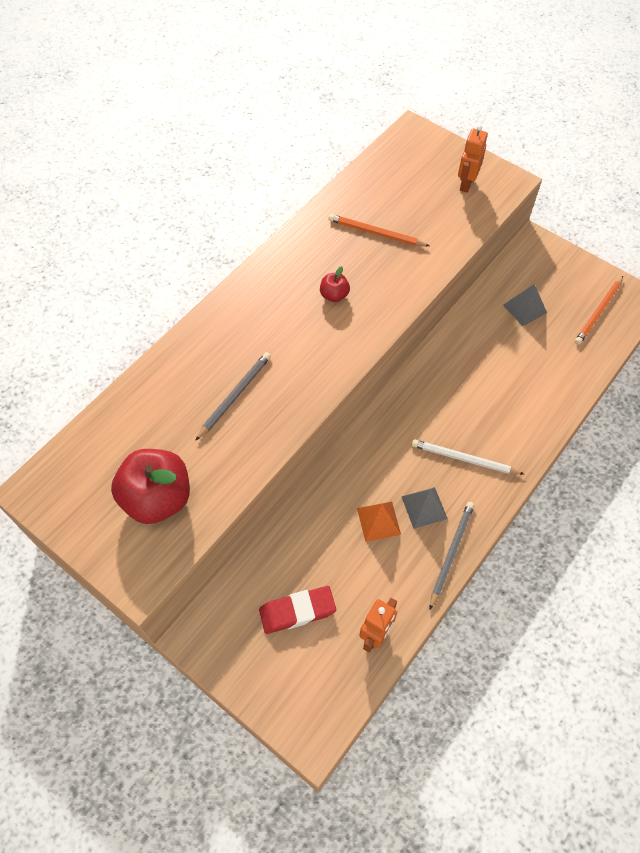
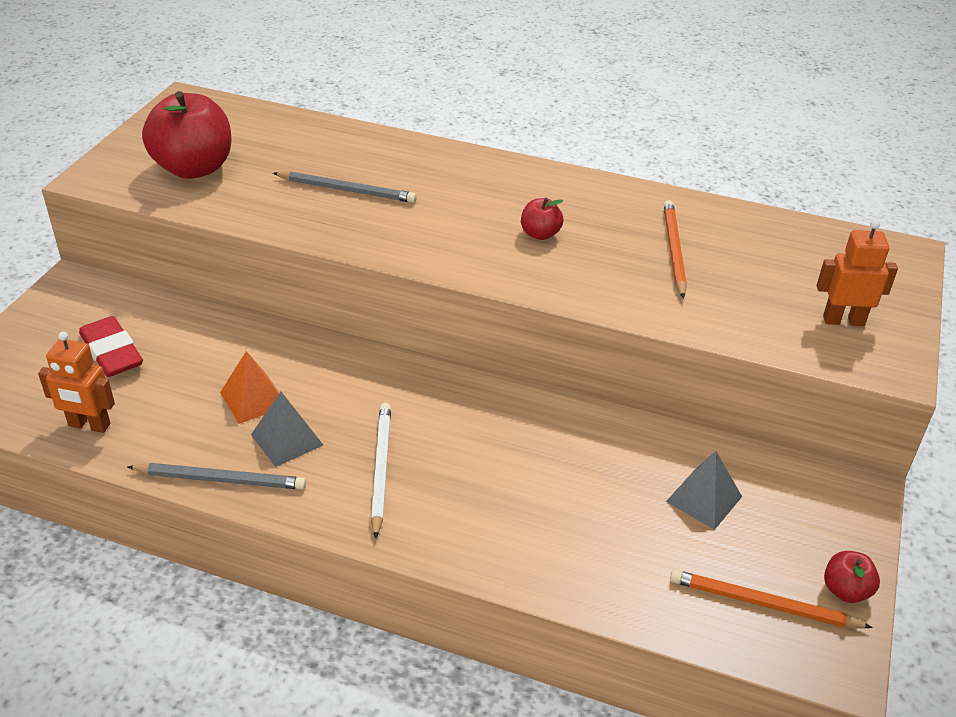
camera: 70 degrees right, 20 degrees down
(596, 276) = (845, 590): none -> red apple

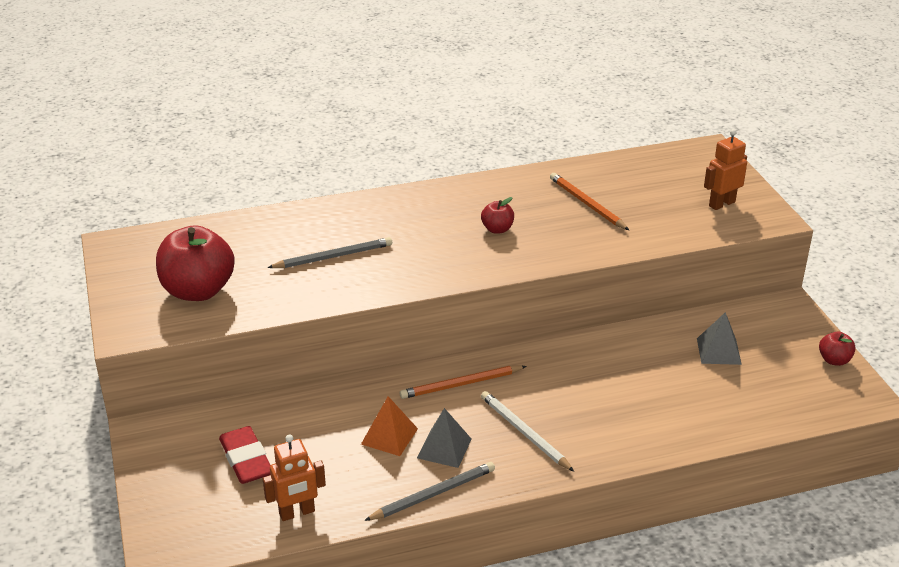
camera: 35 degrees left, 5 degrees down
(112, 352) = (246, 460): red eraser -> red eraser turned 45 degrees clockwise
(763, 604) = (805, 389): orange pencil -> orange pencil (461, 384)

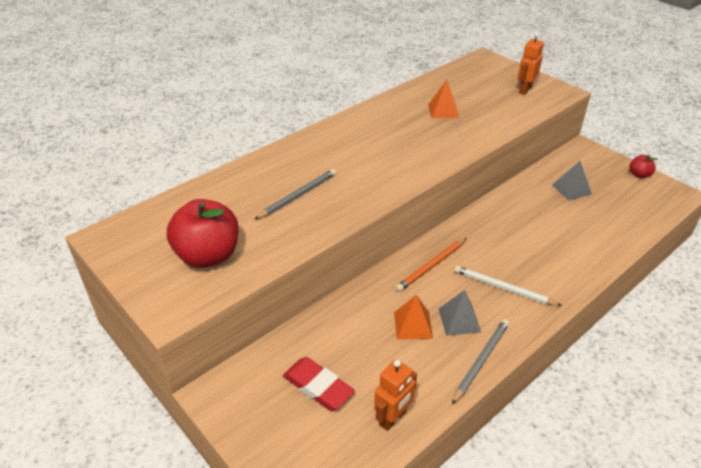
camera: 25 degrees left, 5 degrees up
(497, 229) = (400, 143): red apple -> none
(587, 204) = (443, 110): orange pencil -> orange pyramid

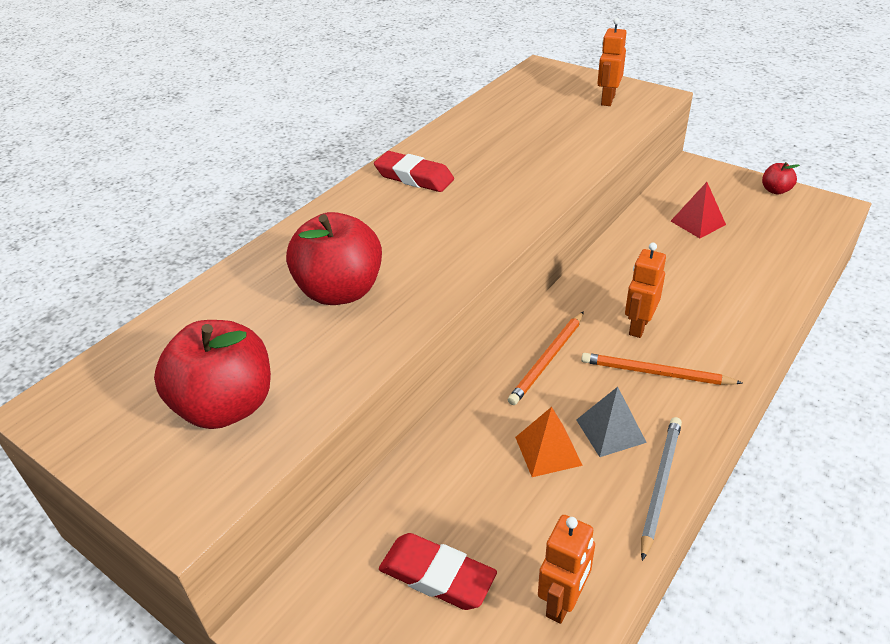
camera: 10 degrees left, 0 degrees up
(298, 195) = (340, 291): grey pencil -> red apple
(369, 126) = (414, 177): none -> red eraser
(443, 110) = (509, 142): orange pyramid -> none
(502, 254) = (638, 326): none -> orange robot
(503, 288) = (655, 373): white pencil -> orange pencil
(571, 189) = (698, 222): grey pyramid -> red pyramid

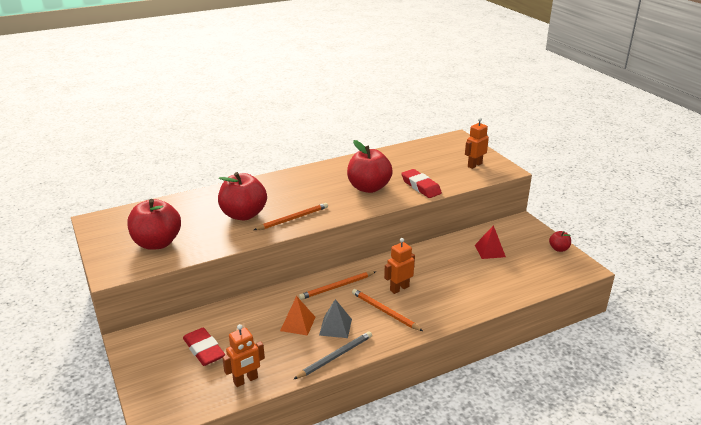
camera: 25 degrees right, 10 degrees down
(414, 177) = (328, 175): red eraser -> red eraser (421, 186)
(432, 269) = (293, 218): none -> orange pencil
(498, 178) = (368, 188): none -> red apple

